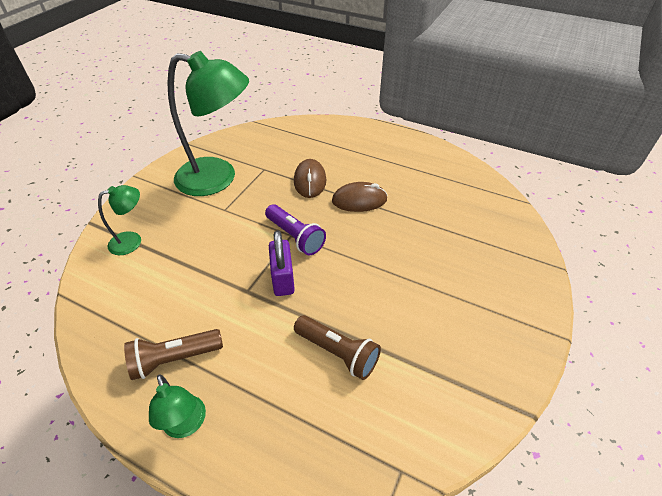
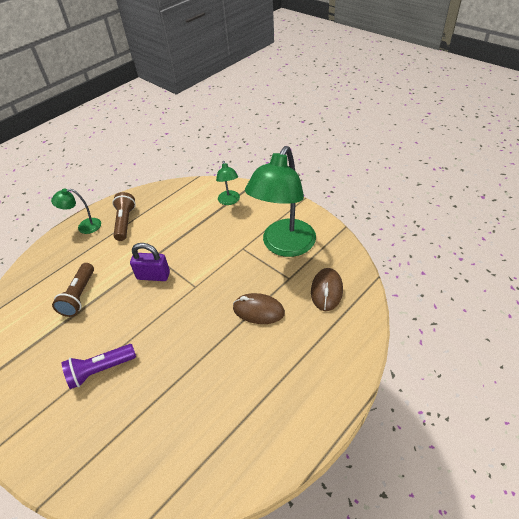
camera: 110 degrees right, 0 degrees up
(295, 237) = (191, 289): purple flashlight -> purple flashlight (100, 370)
(338, 352) = (79, 296): brown flashlight -> brown flashlight turned 45 degrees counterclockwise
(359, 200) = (215, 345): brown mouse -> brown mouse (326, 291)

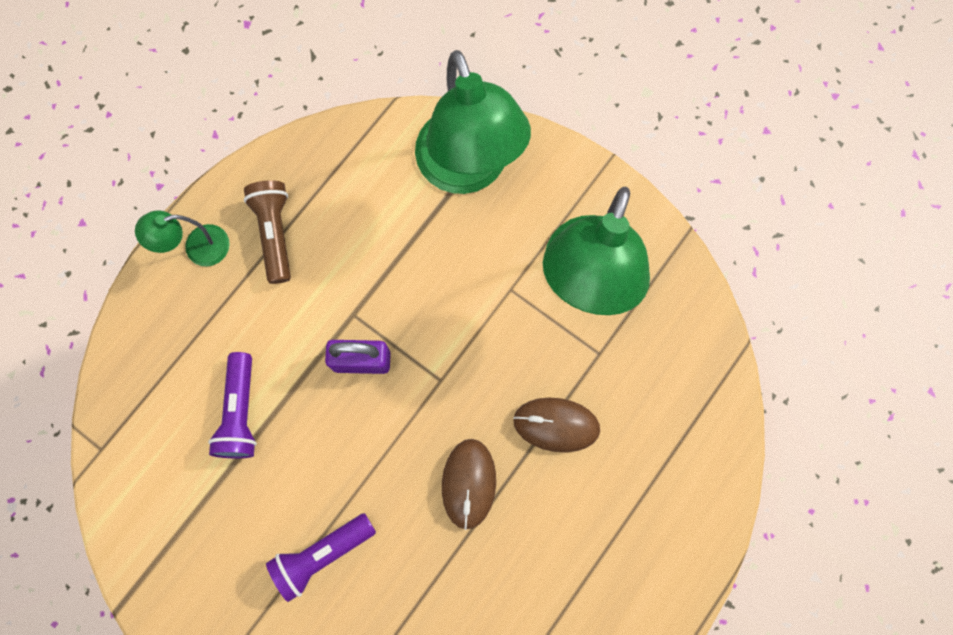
camera: 10 degrees left, 30 degrees up
(79, 296) = (241, 412): brown flashlight -> purple flashlight
(229, 201) = (468, 170): green lamp -> green lamp, size x2.16
(326, 291) = (664, 378): brown mouse -> brown mouse (468, 483)

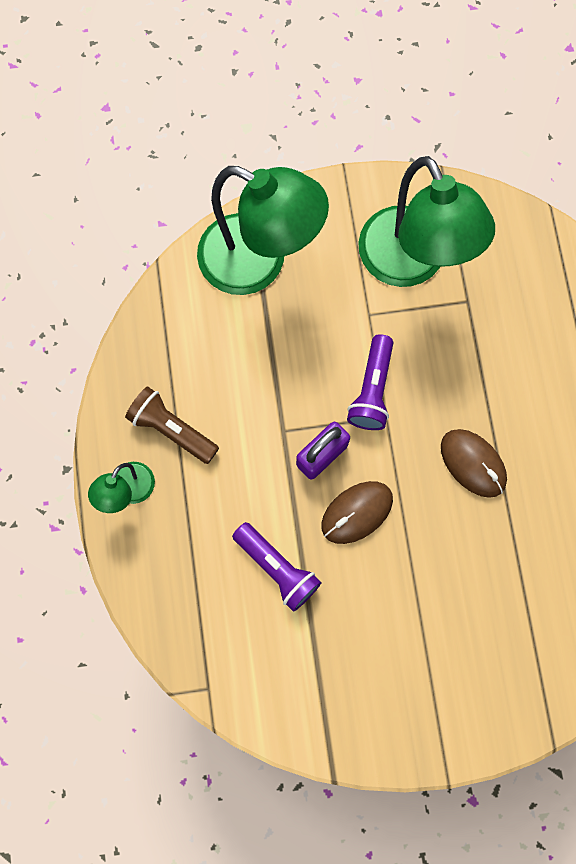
camera: 45 degrees left, 0 degrees up
(322, 554) = (428, 602): purple flashlight -> purple flashlight (372, 390)
(556, 424) = (488, 372): brown mouse -> brown mouse (356, 512)

